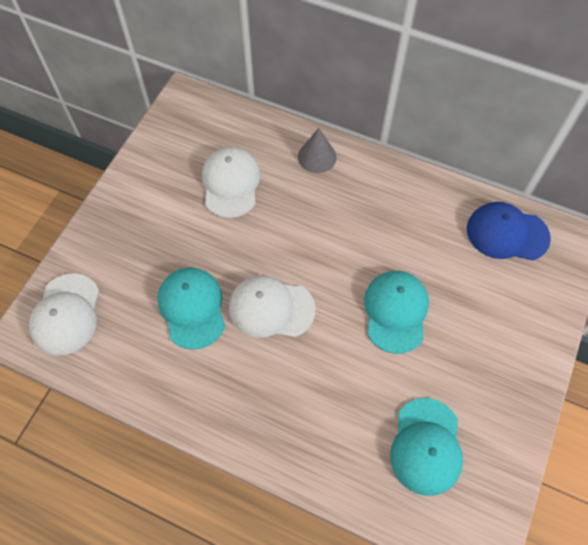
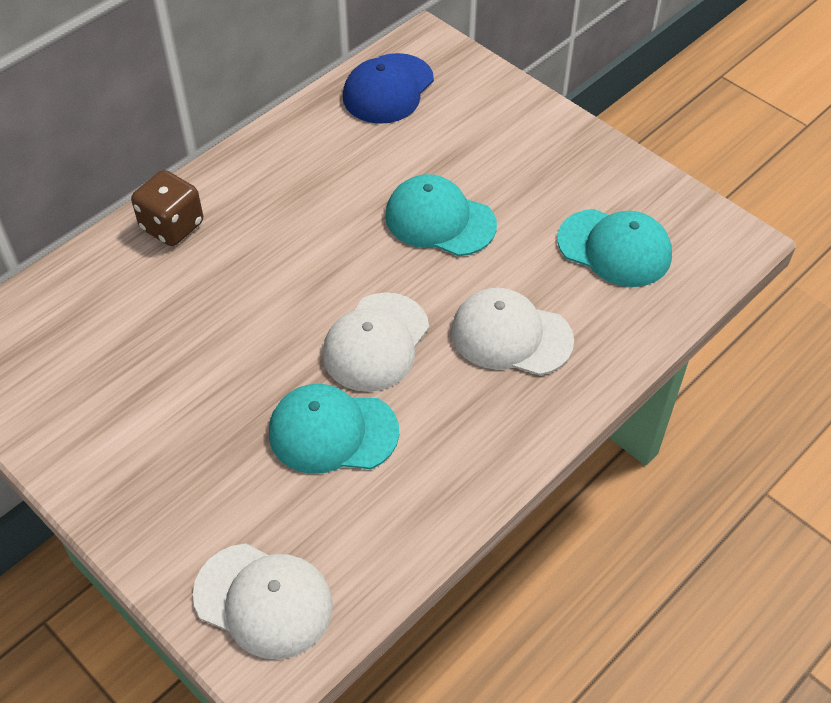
camera: 70 degrees left, 10 degrees down
(230, 183) = (155, 334): white cap -> white cap (511, 336)
(317, 157) = (172, 226): grey cone -> brown dice

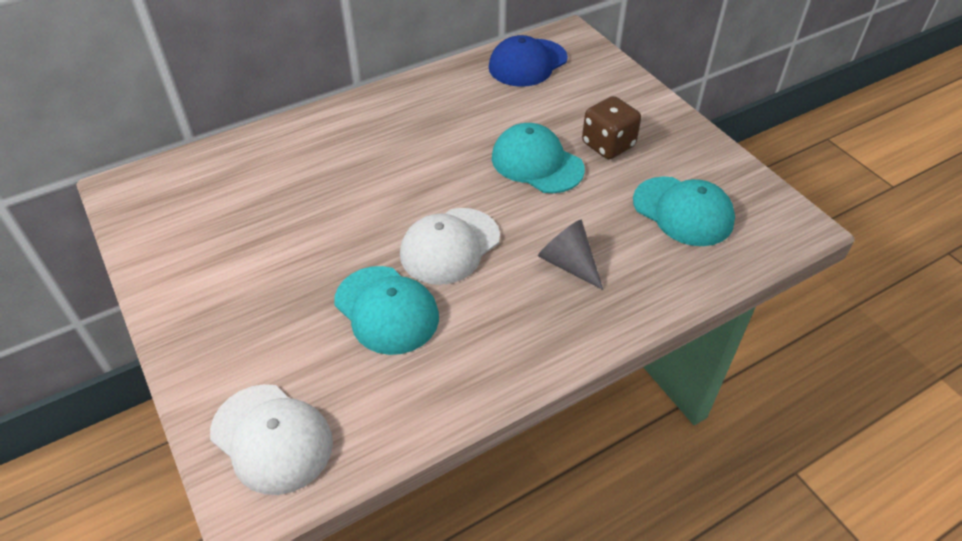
camera: 15 degrees right, 5 degrees down
(172, 226) = (320, 130): brown dice -> brown dice (608, 145)
(333, 432) = (386, 310): turquoise cap -> turquoise cap turned 150 degrees counterclockwise
(511, 336) = (568, 263): white cap -> grey cone

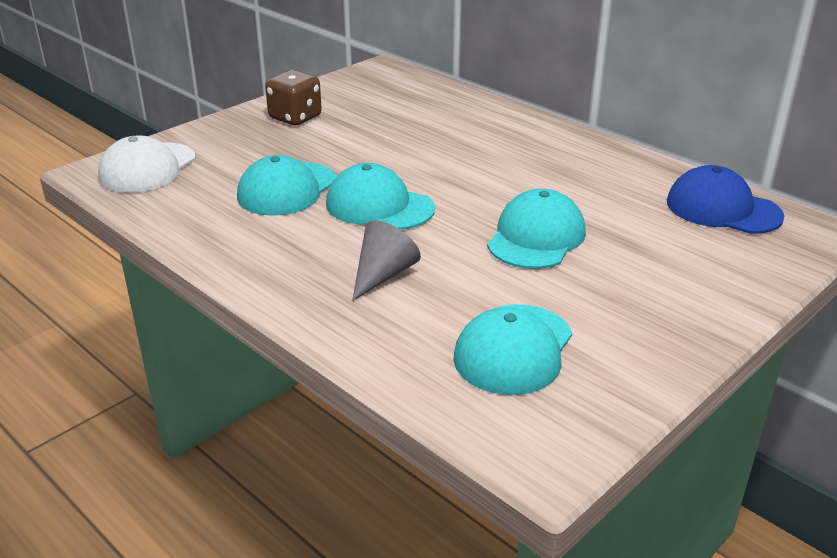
camera: 75 degrees right, 15 degrees down
(450, 246) = (379, 206): white cap -> turquoise cap
(608, 145) = (605, 281): brown dice -> brown dice (295, 117)

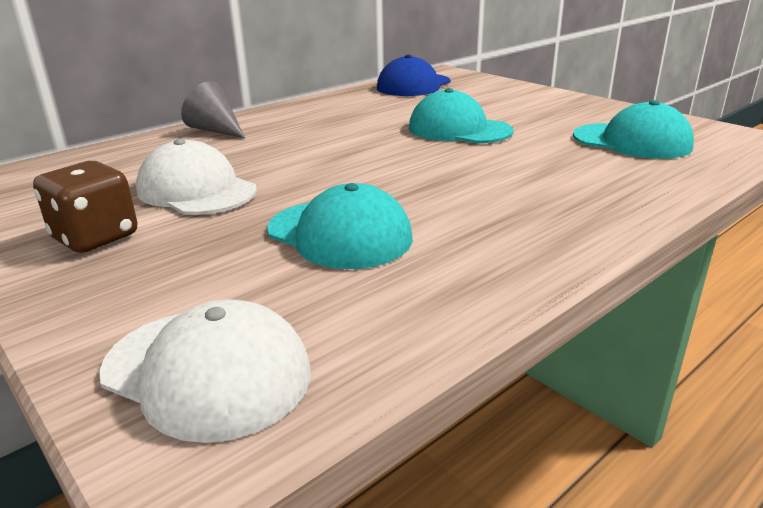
camera: 85 degrees left, 5 degrees down
(367, 134) = (196, 190): none -> white cap
(379, 206) = (395, 183): turquoise cap -> none
(383, 275) = (540, 181): grey cone -> grey cone (216, 130)

